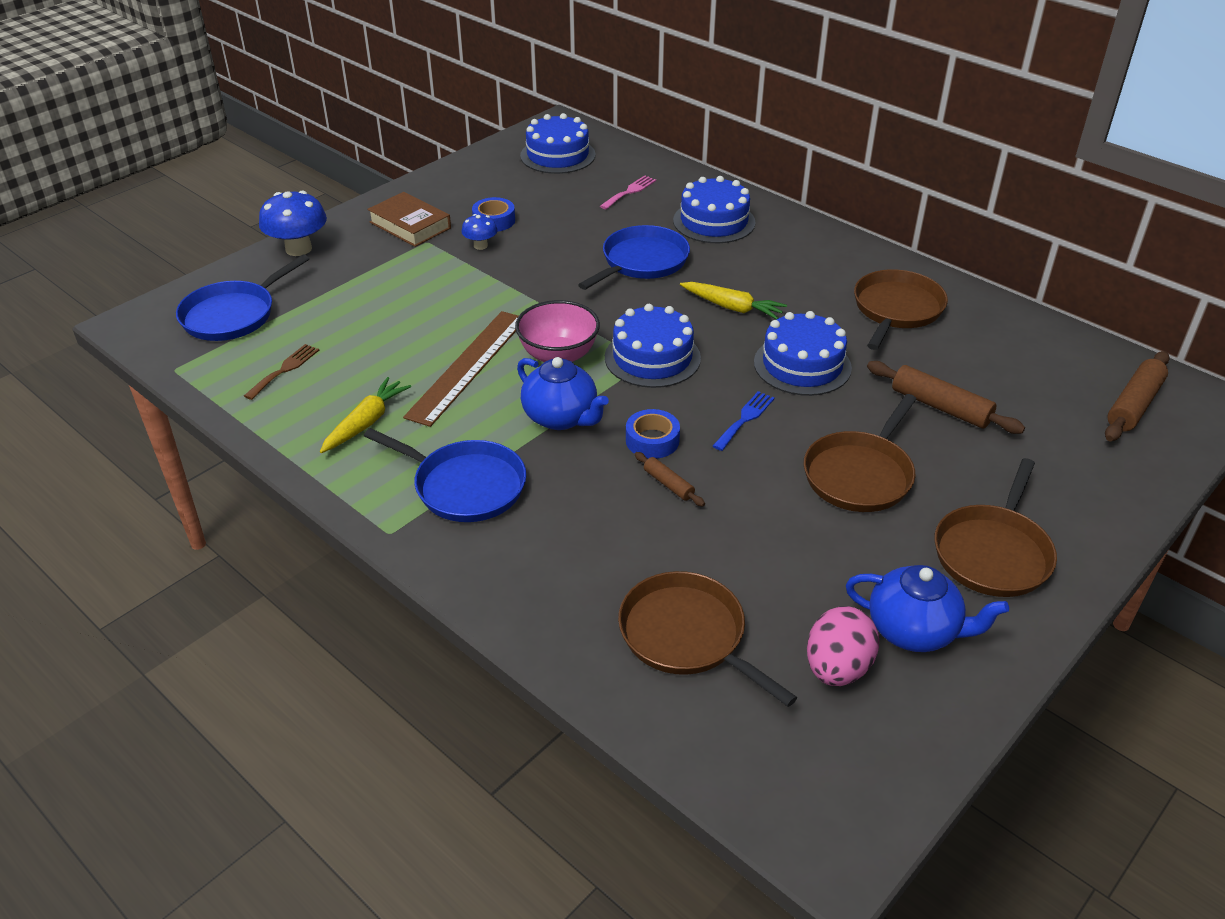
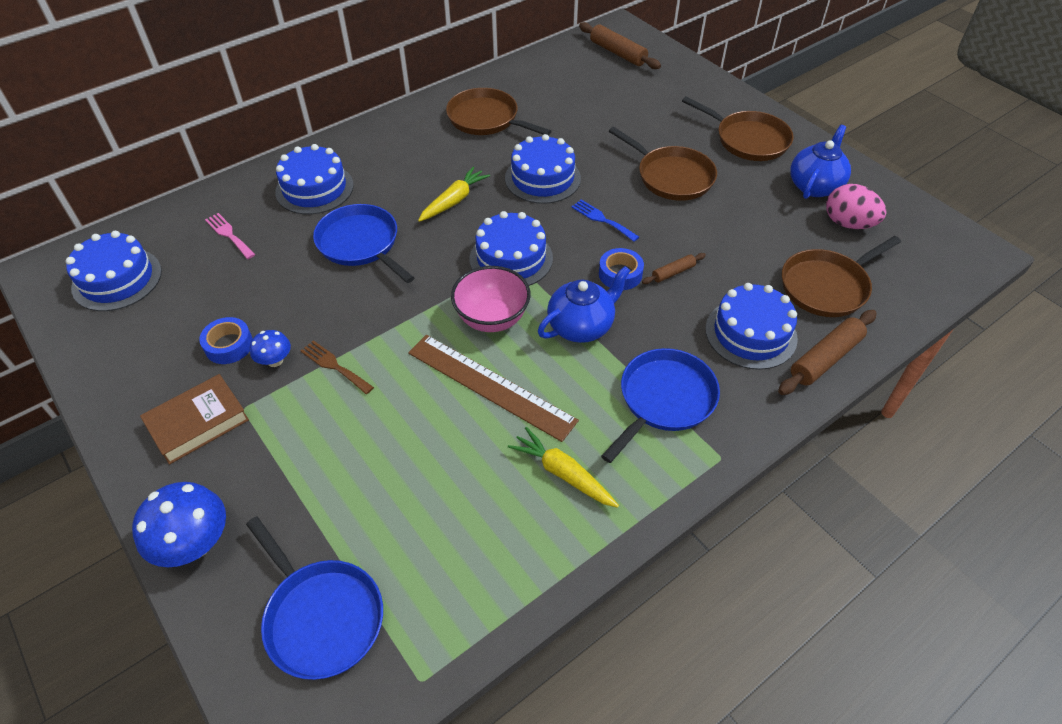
camera: 80 degrees left, 10 degrees up
(284, 370) = (454, 552): brown fork -> brown fork (334, 366)
(579, 556) = (750, 333): none -> blue cake
(940, 407) = (605, 126): brown rolling pin -> brown rolling pin (825, 358)

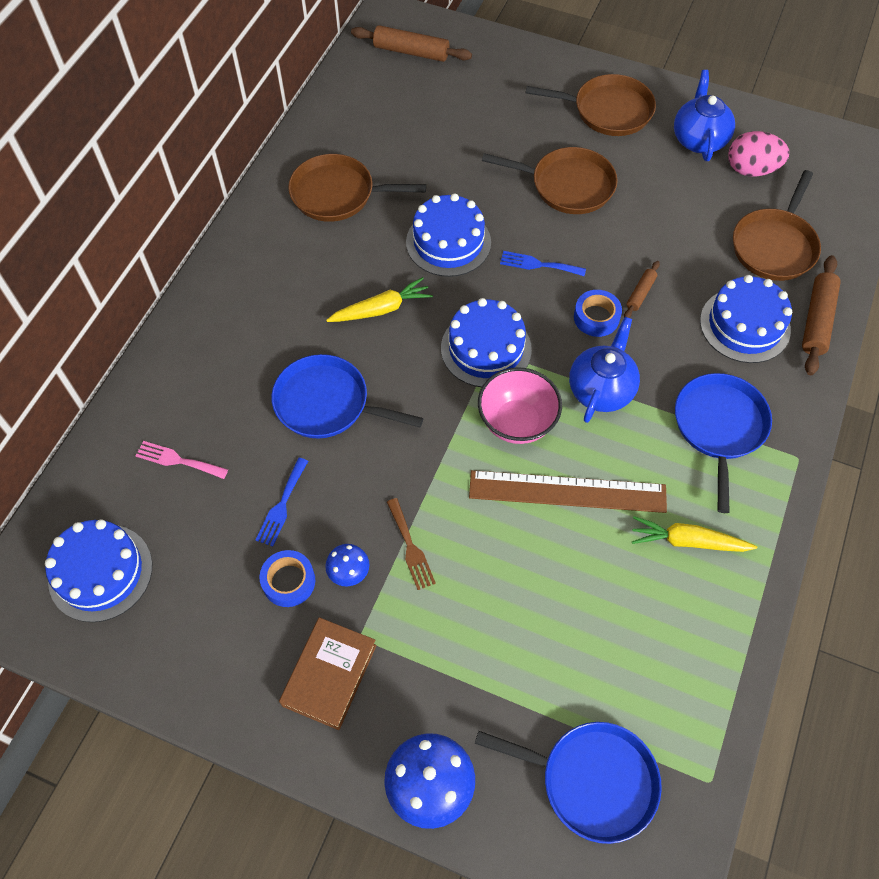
camera: 30 degrees left, 10 degrees up
(270, 294) = (282, 505): none -> blue fork
(314, 188) = (223, 362): blue cake -> none
(334, 366) = (410, 547): brown fork -> brown fork turned 120 degrees counterclockwise
(454, 201) = (381, 309): yellow carrot -> yellow carrot turned 60 degrees clockwise

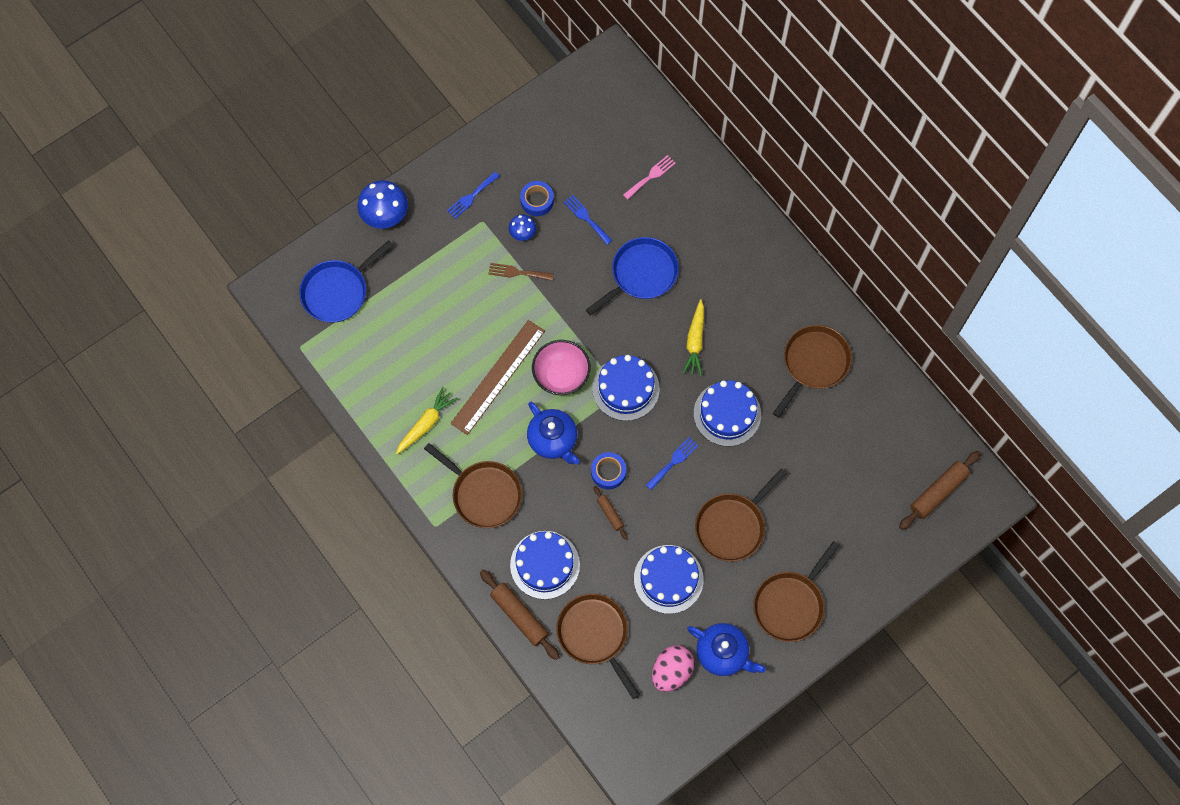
camera: 120 degrees right, 10 degrees up
(100, 572) = (601, 111): blue cake -> blue cake (668, 579)
(329, 675) = (471, 196): brown book -> blue fork
(719, 427) = (484, 494): blue pan -> brown pan

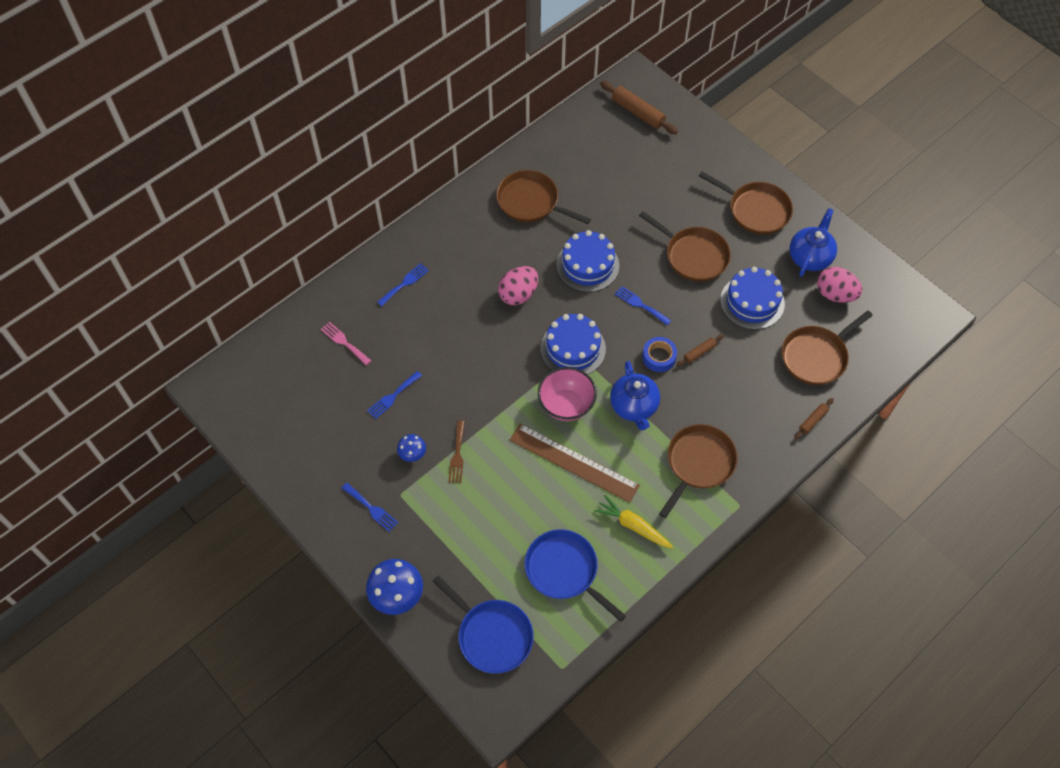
camera: 95 degrees left, 10 degrees down
(519, 616) = (813, 420): brown rolling pin -> brown rolling pin, size x0.55
(537, 201) = (374, 444): blue tape -> none
(545, 565) = (759, 403): blue cake -> none
(553, 440) = (634, 406): blue teapot -> blue teapot turned 120 degrees clockwise
(641, 274) = (452, 343): blue pan -> blue pan (564, 570)
(695, 341) = (518, 294): yellow carrot -> pink egg
(716, 233) = (404, 283): none -> blue fork

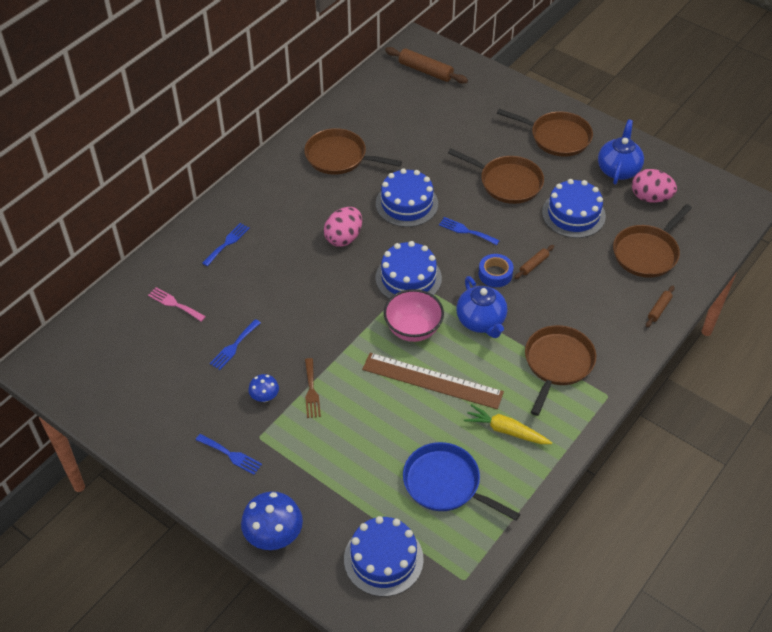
camera: 10 degrees left, 10 degrees down
(492, 635) = (383, 559): blue pan -> blue cake

